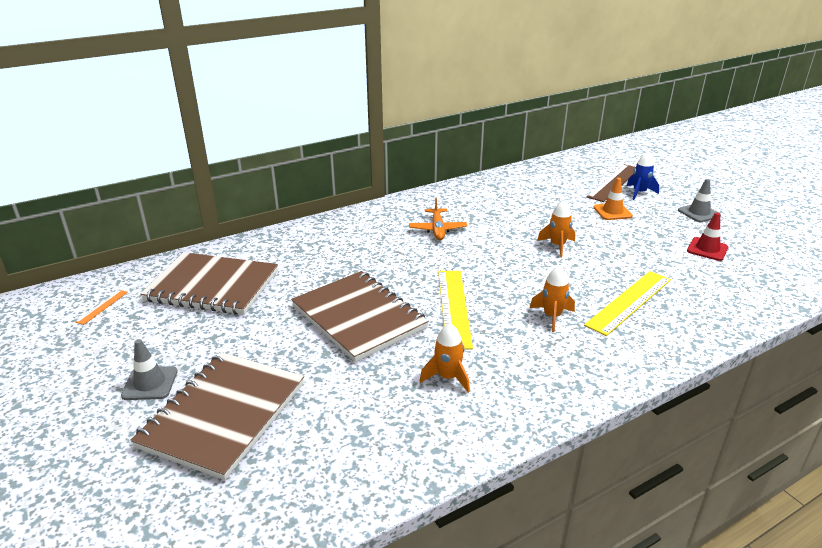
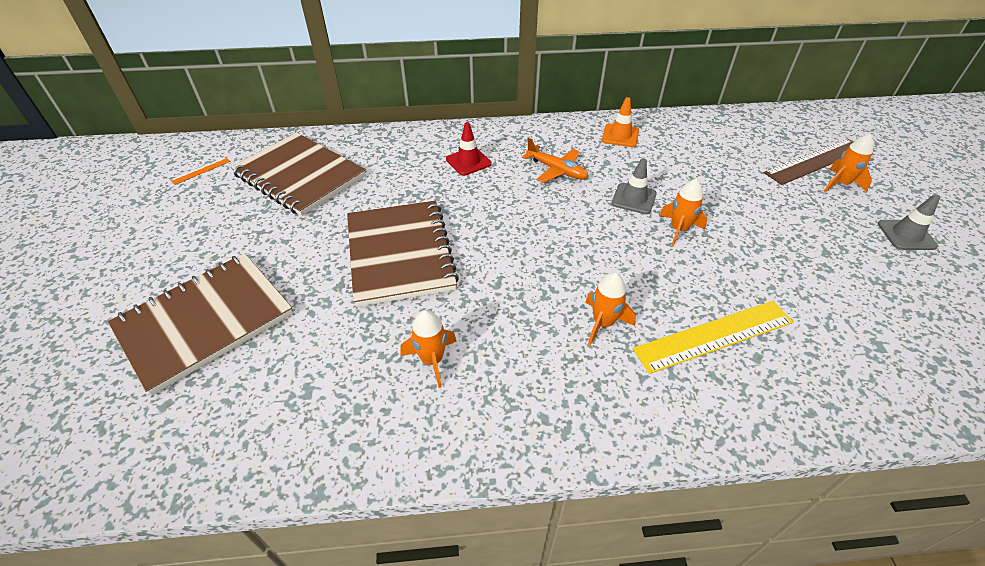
camera: 25 degrees right, 15 degrees up
(150, 383) = (176, 264): grey traffic cone -> grey traffic cone (633, 199)
(437, 229) = (556, 170): orange plane -> orange plane turned 75 degrees counterclockwise
(454, 307) = (503, 274): yellow ruler -> none
(612, 212) = (783, 202): orange traffic cone -> orange traffic cone (620, 136)
(639, 193) = (840, 184): blue rocket -> orange rocket
(707, 249) = (880, 293): red traffic cone -> red traffic cone (468, 161)

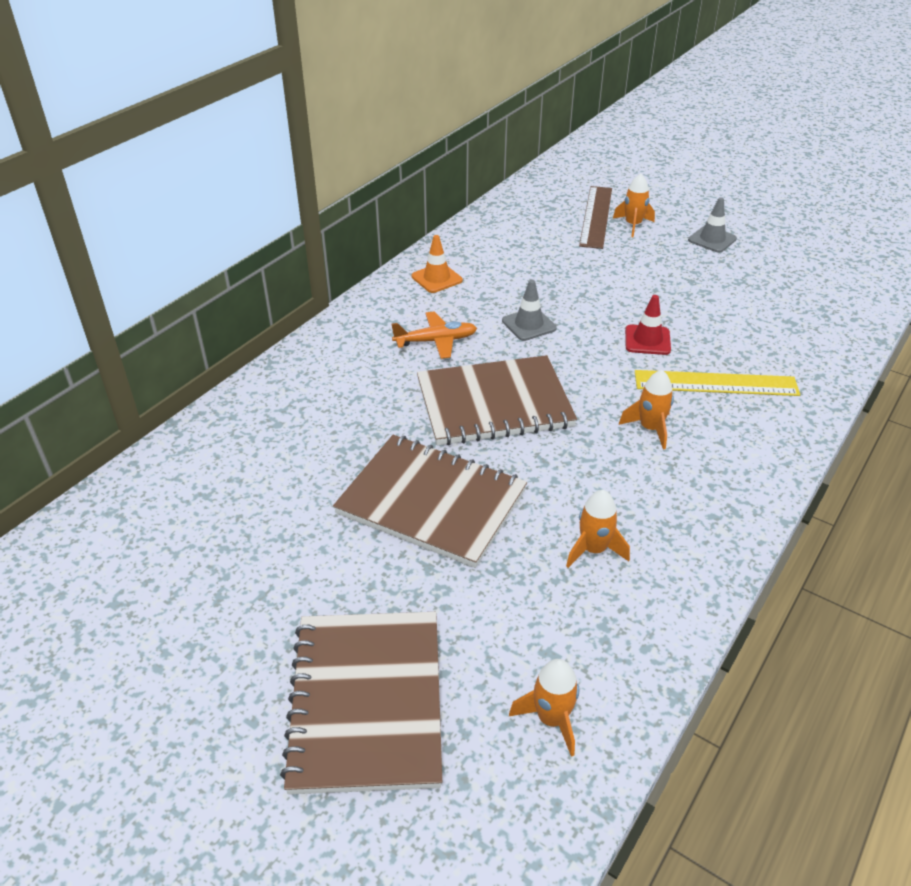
camera: 50 degrees left, 5 degrees down
(201, 170) = (55, 605): orange ruler -> none
(300, 176) = (197, 518): brown notebook -> brown notebook (494, 404)
(468, 161) = (348, 385): red traffic cone -> red traffic cone (647, 340)
(678, 229) = (592, 327): orange rocket -> orange rocket (551, 719)
(714, 335) = (715, 383): yellow ruler -> yellow ruler turned 75 degrees clockwise

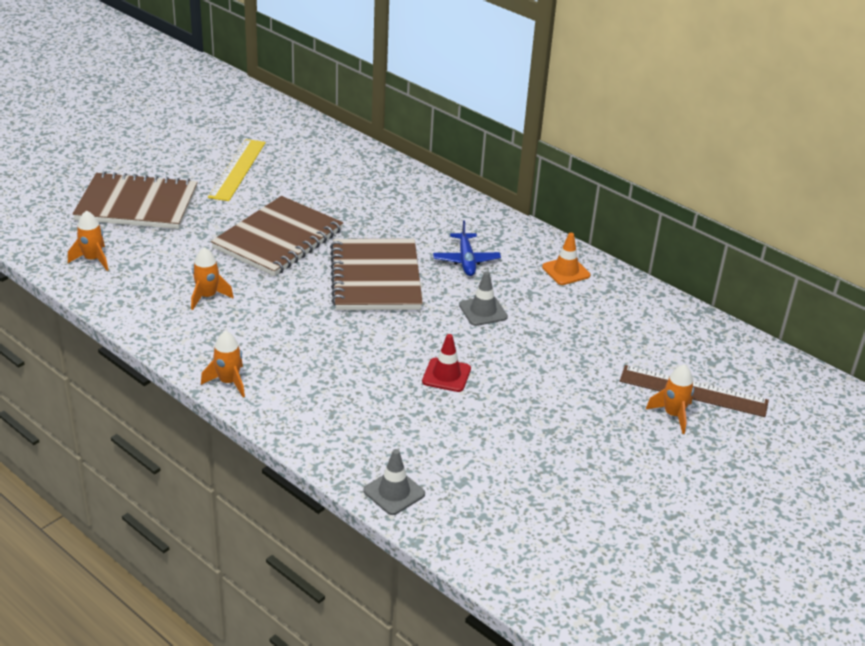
camera: 95 degrees right, 5 degrees down
(436, 341) = (466, 260): orange plane -> blue plane
(650, 428) = (322, 349): orange rocket -> orange rocket (228, 382)
(712, 239) = (640, 470): grey traffic cone -> grey traffic cone (394, 492)
(715, 383) = (372, 401): yellow ruler -> yellow ruler (238, 169)

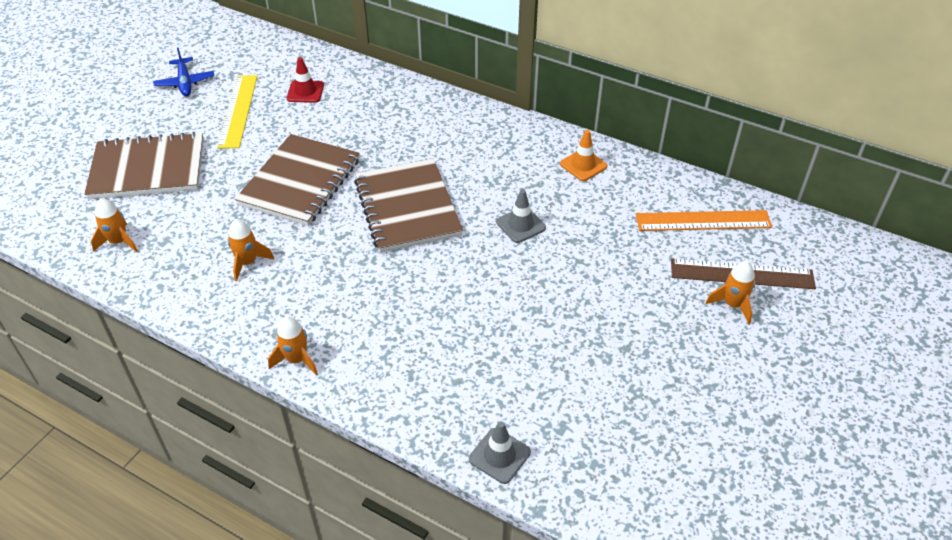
camera: 10 degrees left, 10 degrees up
(446, 375) = (508, 305): red traffic cone -> red traffic cone (305, 92)
(466, 260) = (487, 171): blue plane -> blue plane (185, 83)
(671, 339) = (703, 221): none -> orange ruler

